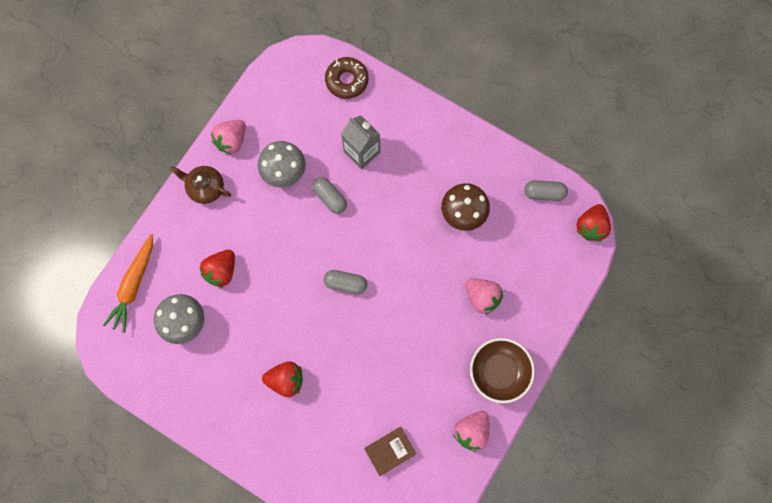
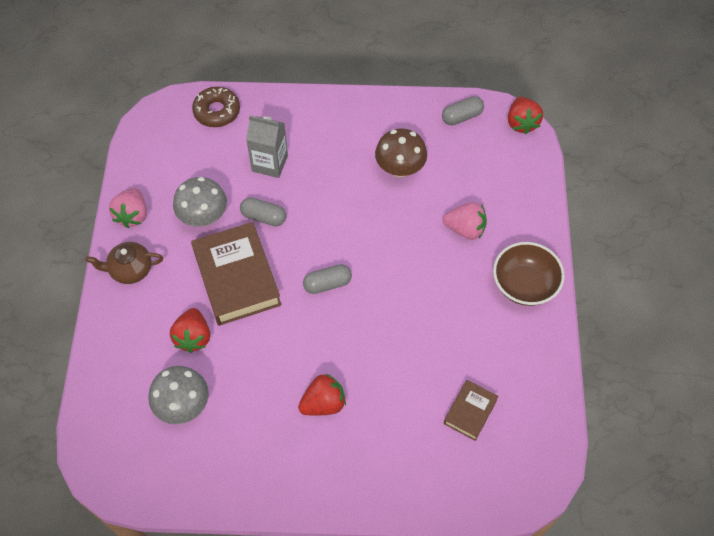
camera: 30 degrees left, 15 degrees down
(134, 285) = (105, 399): orange carrot -> none
(280, 239) = (237, 278): none -> brown book
(471, 431) = (535, 350): pink strawberry -> none

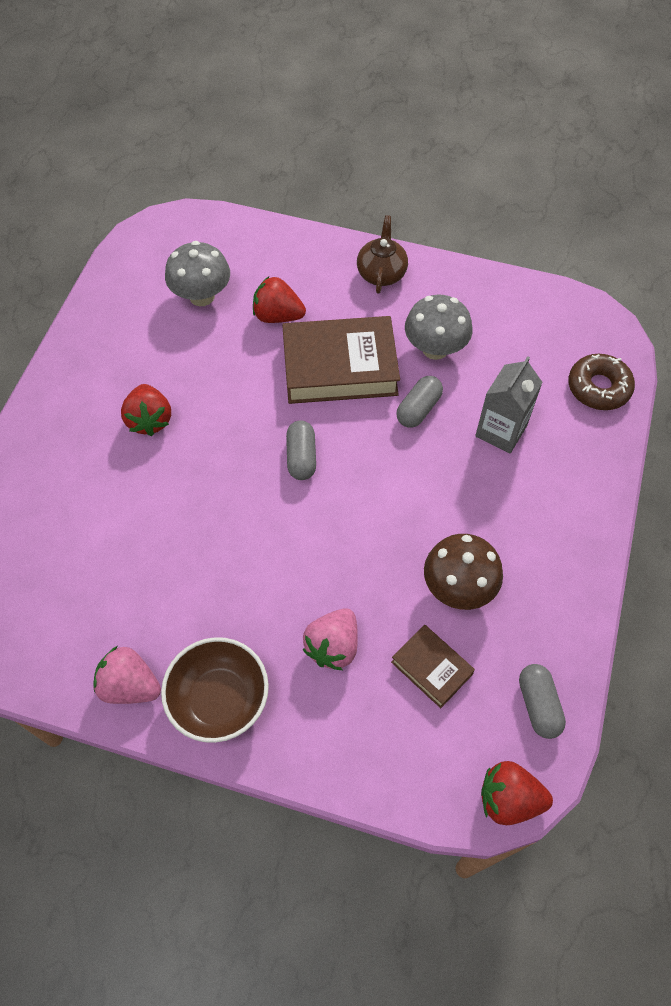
camera: 105 degrees right, 0 degrees up
(132, 215) = (455, 283): pink strawberry -> pink strawberry (130, 685)
(470, 412) = (72, 571): brown book -> brown book (431, 668)

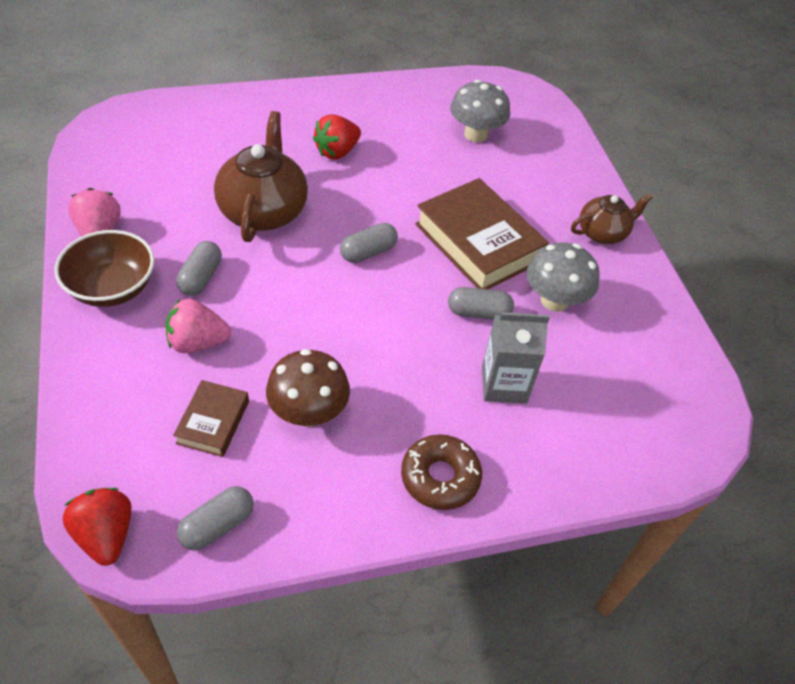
camera: 55 degrees right, 10 degrees down
(193, 520) = (263, 211): none -> brown teapot
(252, 612) = (201, 277): none -> grey capsule
(278, 316) = (496, 185): red strawberry -> none
(598, 387) = (623, 451): brown donut -> brown donut (440, 477)

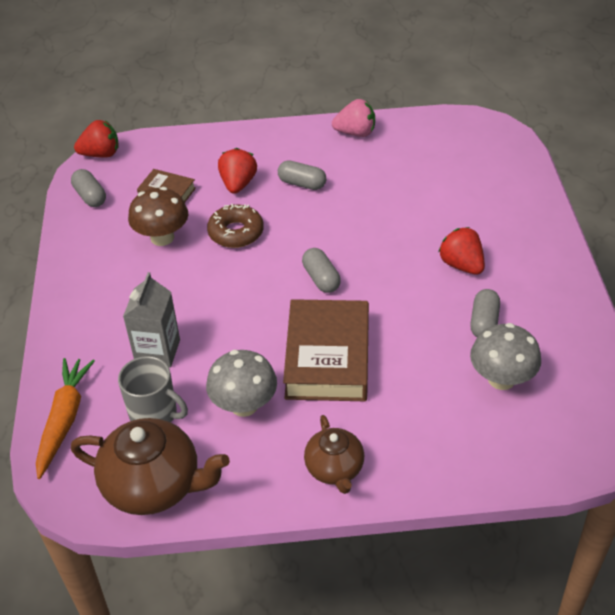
camera: 105 degrees right, 5 degrees down
(112, 288) = (297, 143): brown bowl -> none
(198, 342) = (238, 184): pink strawberry -> red strawberry
(263, 211) = (377, 216): brown teapot -> brown teapot (154, 485)
(440, 477) = (87, 302): brown donut -> brown donut (236, 232)
(478, 242) = (327, 357): brown book -> brown book turned 60 degrees counterclockwise
(478, 312) = (238, 346): grey capsule -> grey capsule (484, 322)
(588, 373) = (154, 414): none -> grey mug
(623, 457) = (64, 419): none -> orange carrot

